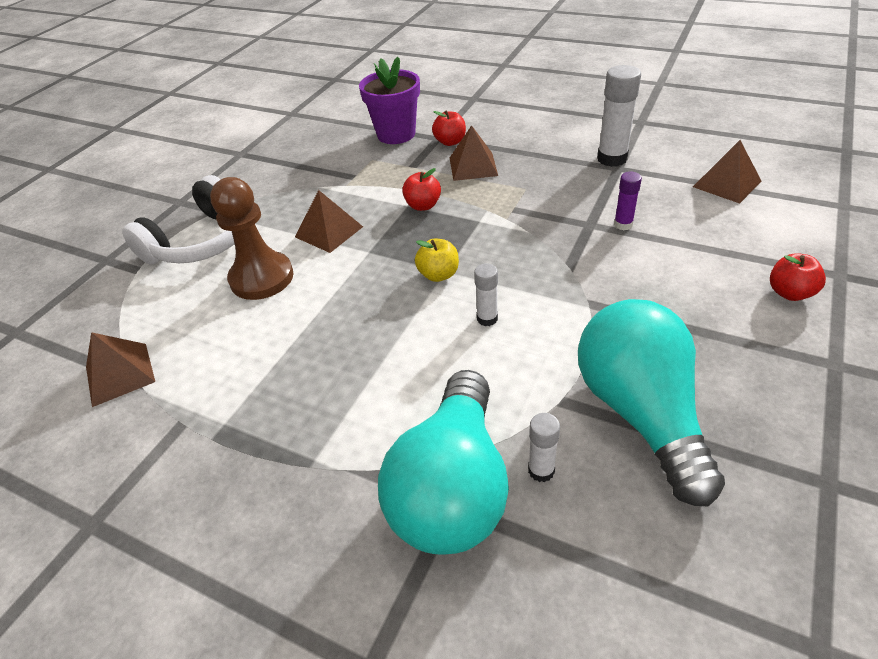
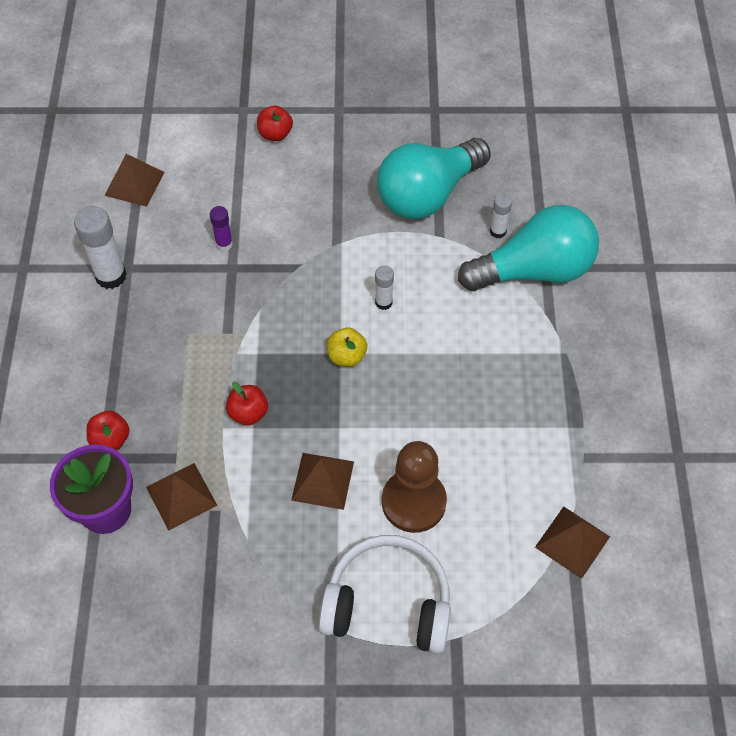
camera: 120 degrees left, 15 degrees up
(473, 166) = (159, 395): brown pyramid -> brown pyramid (181, 496)

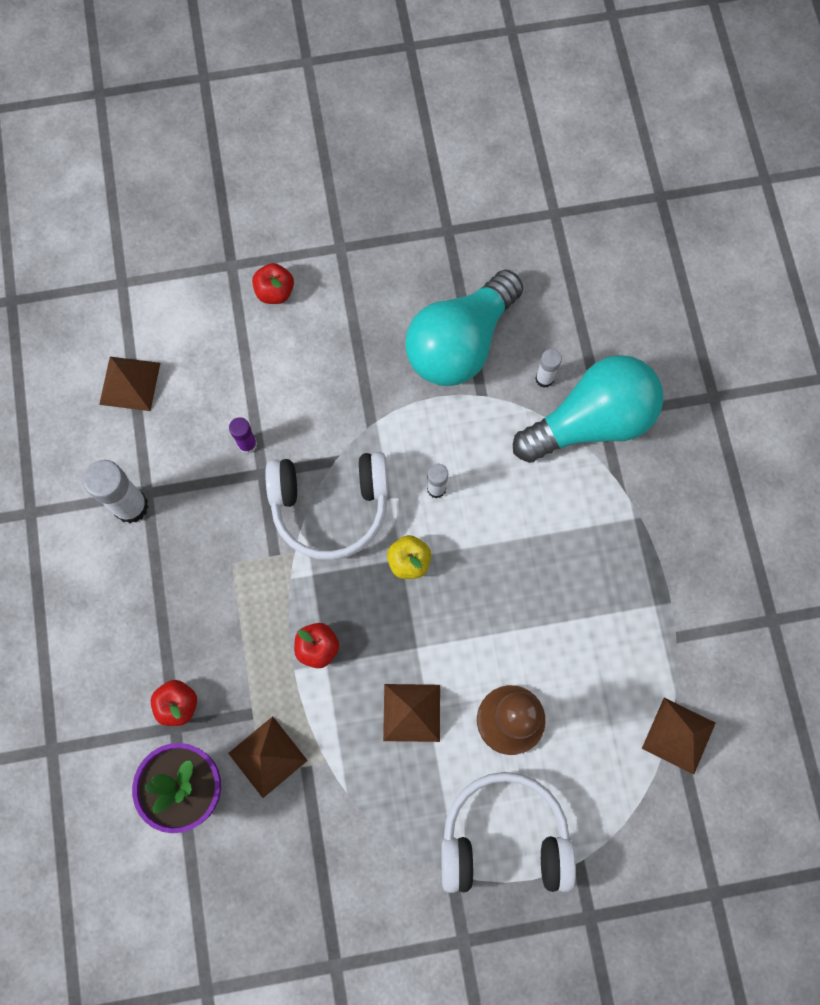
camera: 10 degrees left, 15 degrees up
(286, 302) = (330, 506): none -> white headphones

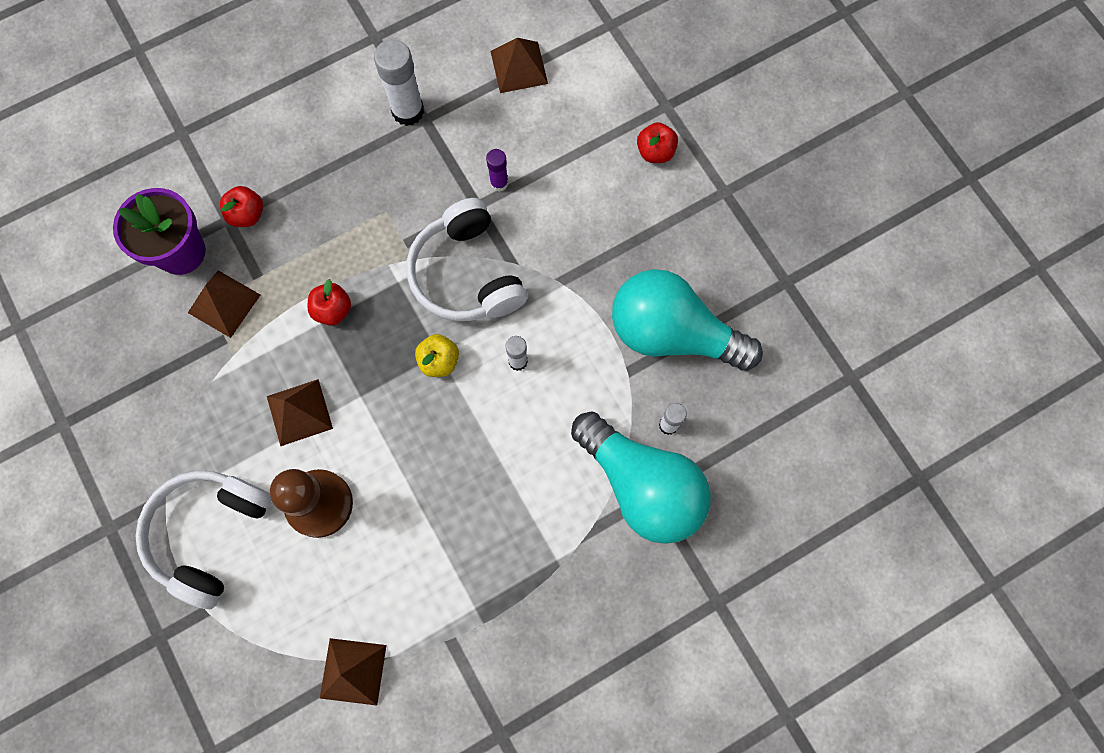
camera: 70 degrees right, 0 degrees up
(504, 838) = (209, 534): white headphones -> white headphones turned 135 degrees counterclockwise

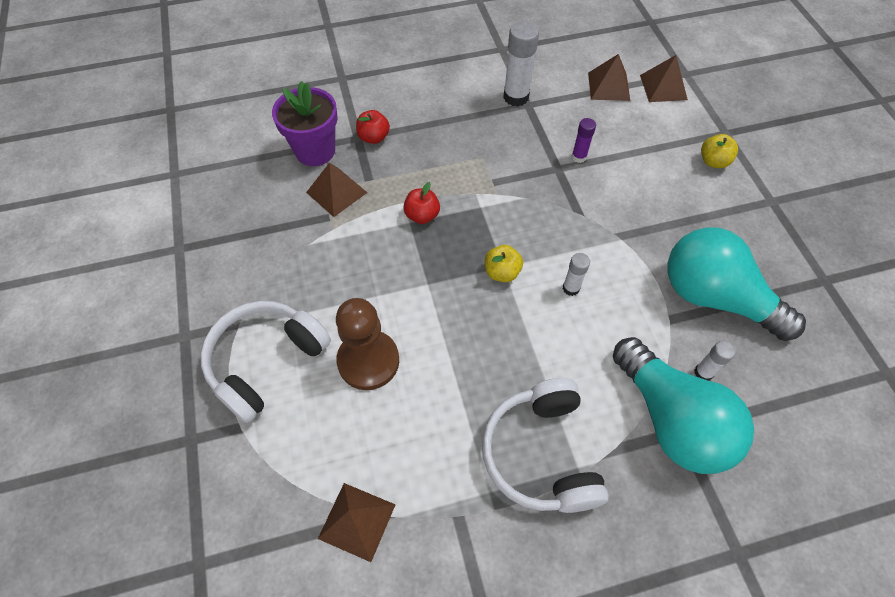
camera: 15 degrees right, 15 degrees down
(299, 412) = (373, 284): brown pyramid -> brown pyramid (663, 87)
(467, 274) = (539, 214): white headphones -> white headphones (541, 454)
(655, 152) = (713, 161): red apple -> yellow apple

